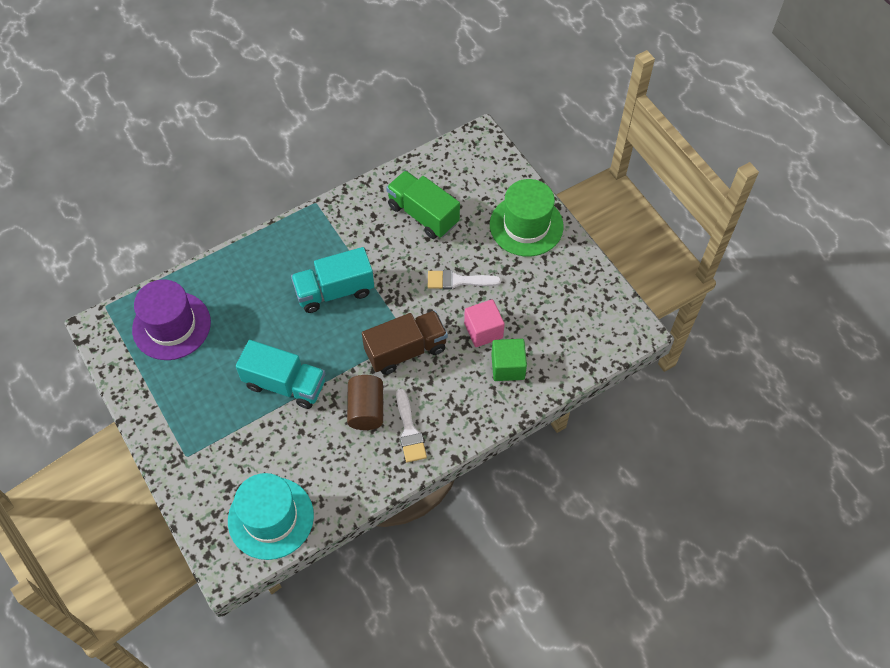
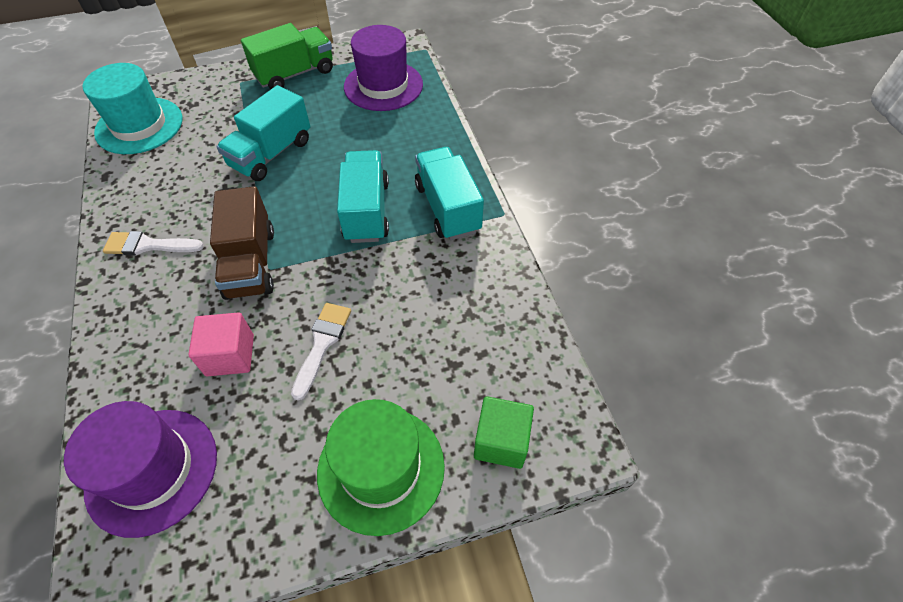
camera: 105 degrees right, 5 degrees down
(318, 239) = (447, 208): none -> turquoise truck
(366, 409) = (199, 212): brown cylinder -> none
(423, 214) = (449, 327): green truck -> green truck (295, 74)
(508, 367) = (160, 371): green cube -> green cube (501, 441)
(569, 338) = (152, 470): none -> purple hat

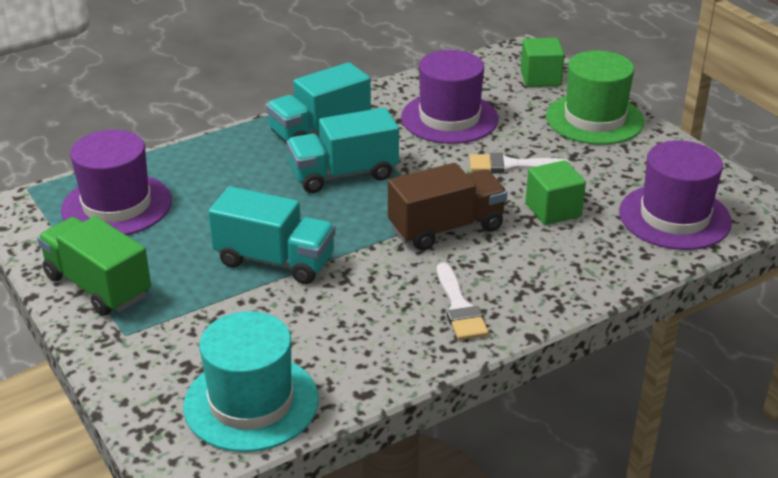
camera: 105 degrees left, 20 degrees down
(230, 355) = (553, 210): pink cube -> green cube
(434, 315) = (449, 118): none -> purple hat

